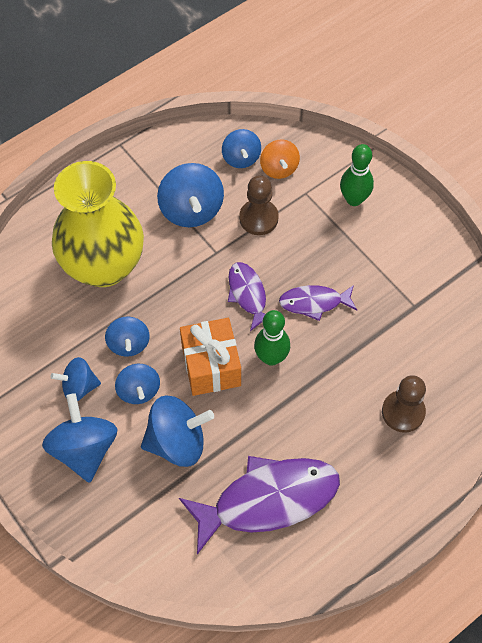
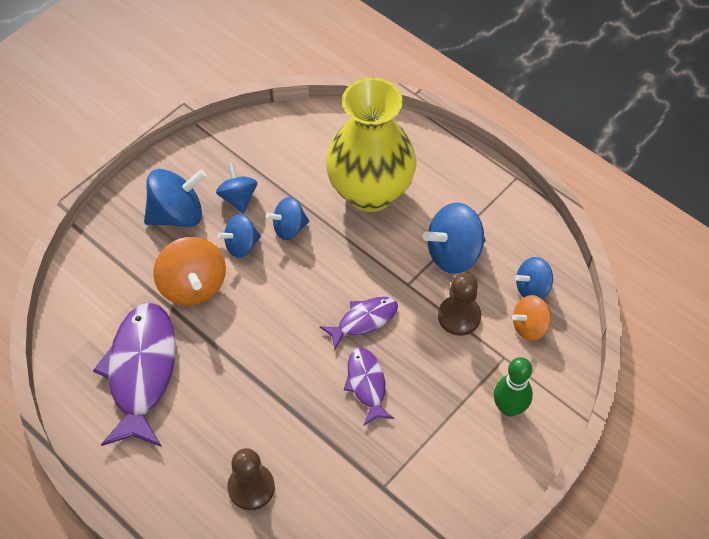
camera: 80 degrees right, 5 degrees down
(177, 441) = (193, 286): blue spinning top -> orange spinning top
(211, 366) = (276, 301): orange gift -> none
(268, 500) = (141, 372): purple fish -> purple fish turned 150 degrees counterclockwise
(271, 357) = (295, 352): green bowling pin -> none

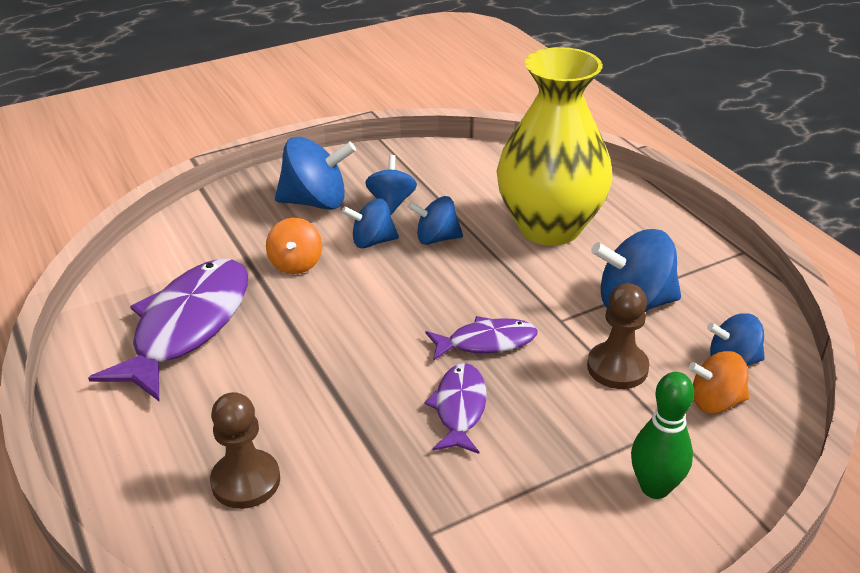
camera: 20 degrees right, 20 degrees down
(193, 286) = (296, 264): orange spinning top -> orange spinning top, size x0.62

